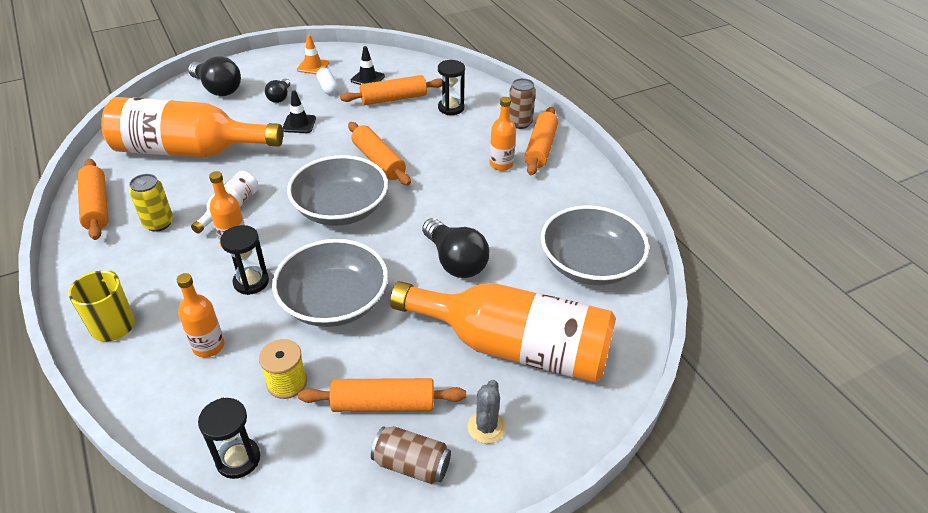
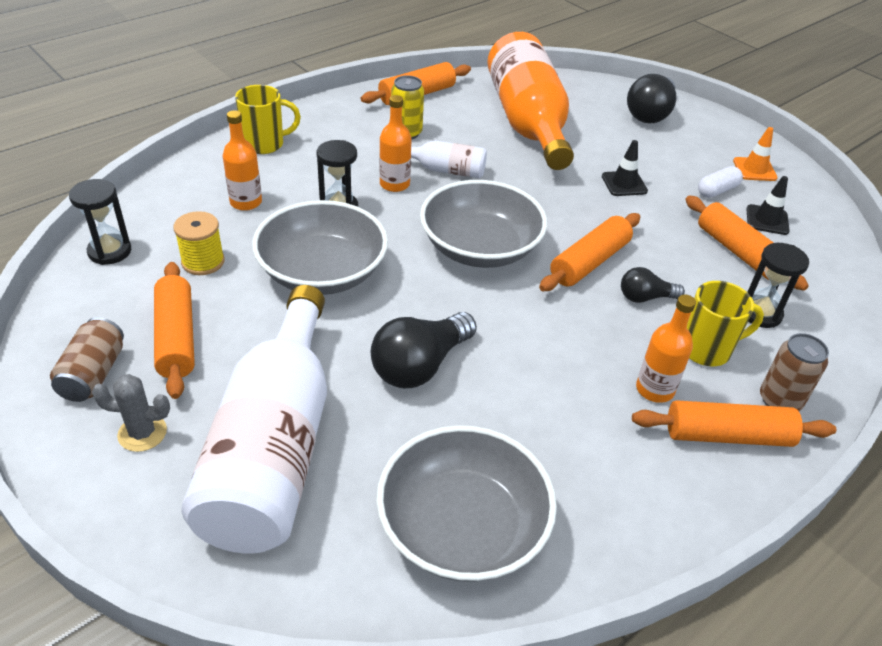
camera: 75 degrees right, 0 degrees up
(280, 97) = (667, 158): black light bulb -> black light bulb (645, 297)
(474, 136) = (707, 349): none -> yellow mug
(514, 347) = (274, 446): orange bottle -> white bottle

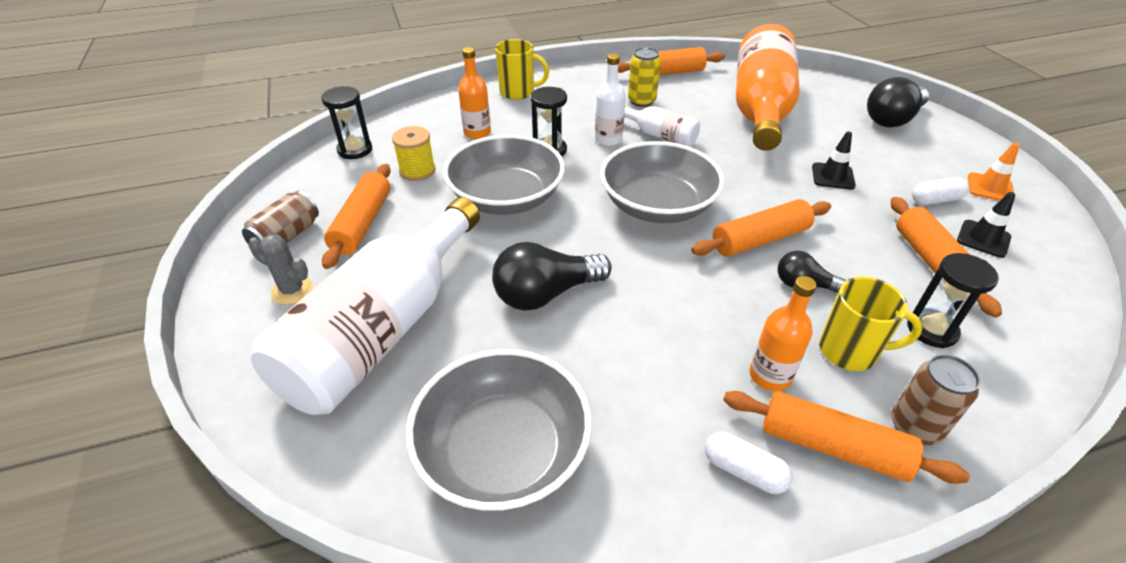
camera: 25 degrees right, 0 degrees up
(394, 184) = (608, 139): orange bottle -> white bottle
(671, 477) = (743, 471): none -> white capsule

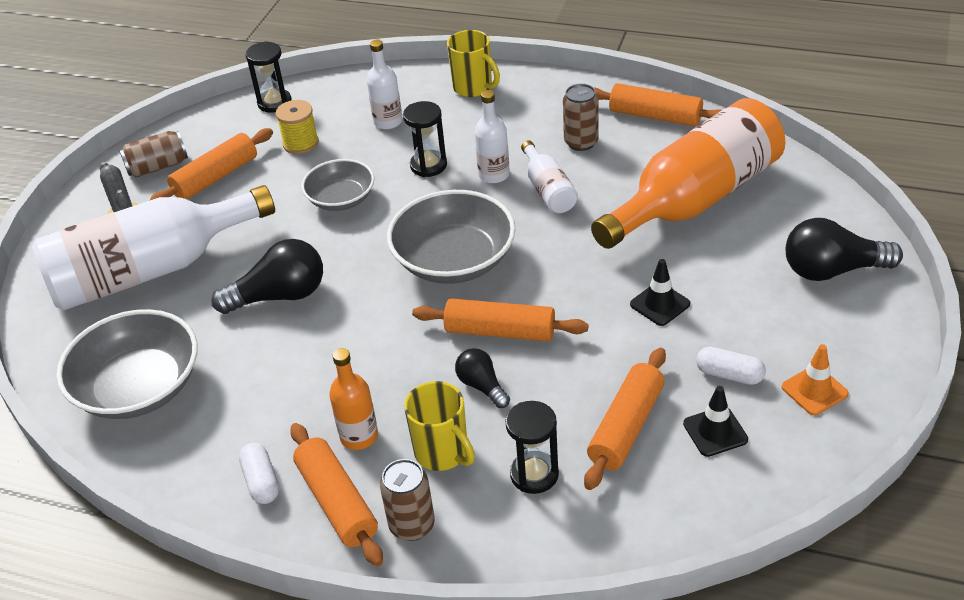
camera: 40 degrees right, 0 degrees up
(477, 132) = (388, 122): orange bottle -> white bottle
(506, 198) = (341, 199): grey bowl -> grey bowl, size x0.61
(546, 294) = (279, 296): black light bulb -> black light bulb turned 150 degrees clockwise
(641, 101) = (581, 142): yellow can -> brown can

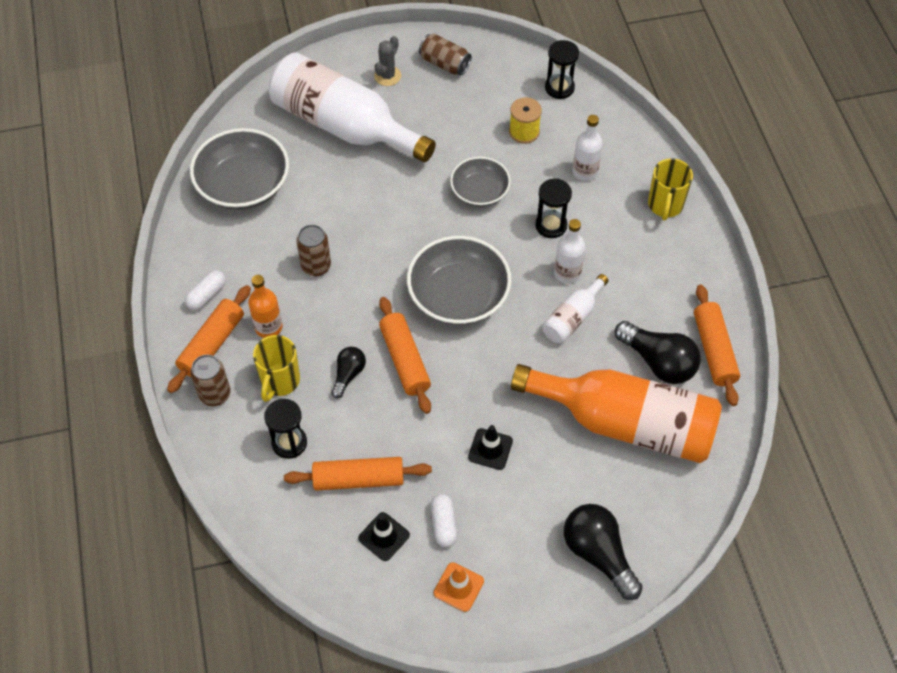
camera: 55 degrees right, 15 degrees up
(215, 177) = (455, 104): orange rolling pin -> none
(279, 296) = (363, 212): black light bulb -> black light bulb (658, 362)
(581, 142) = (644, 313): brown can -> brown can (316, 266)

